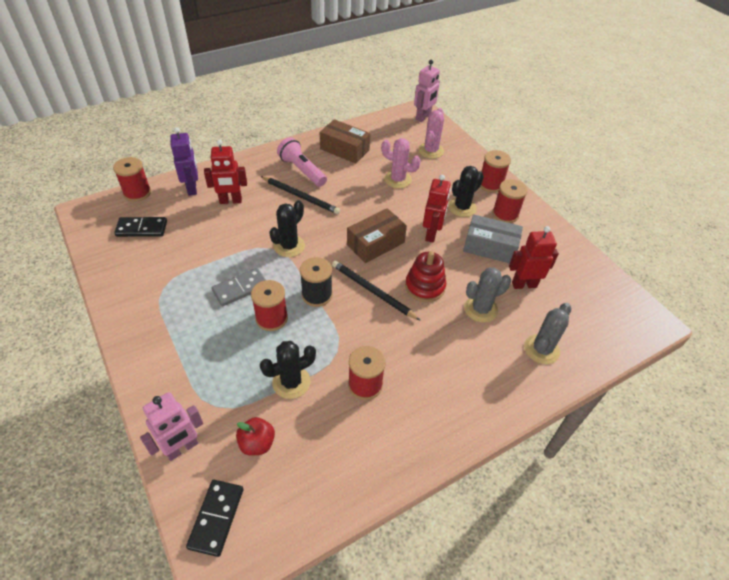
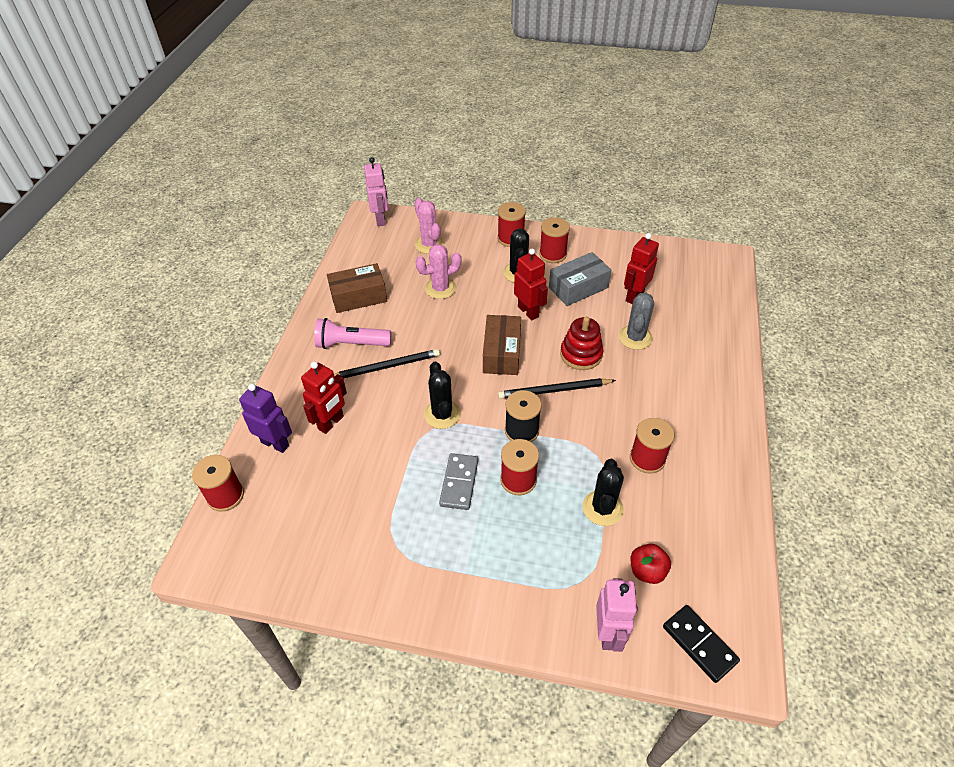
camera: 45 degrees left, 0 degrees up
(142, 228) = (288, 520): black domino -> none
(541, 349) = (702, 331): grey cactus -> none

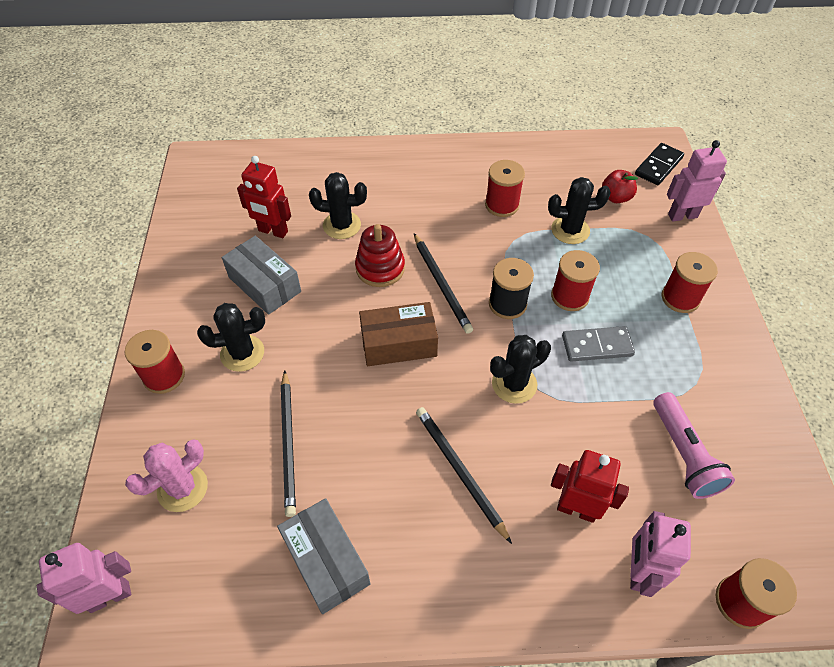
camera: 105 degrees left, 5 degrees up
(275, 443) = (638, 571): purple robot -> pink robot
(351, 344) = (430, 535): pink flashlight -> pink flashlight (683, 454)
(358, 297) = (326, 561): brown box -> grey box
(440, 288) = (288, 443): pink cactus -> black pencil
(528, 311) = (318, 329): red robot -> none
(552, 254) = (198, 320): red spool -> red spool (680, 298)
(635, 337) = (342, 225): grey cactus -> black cactus

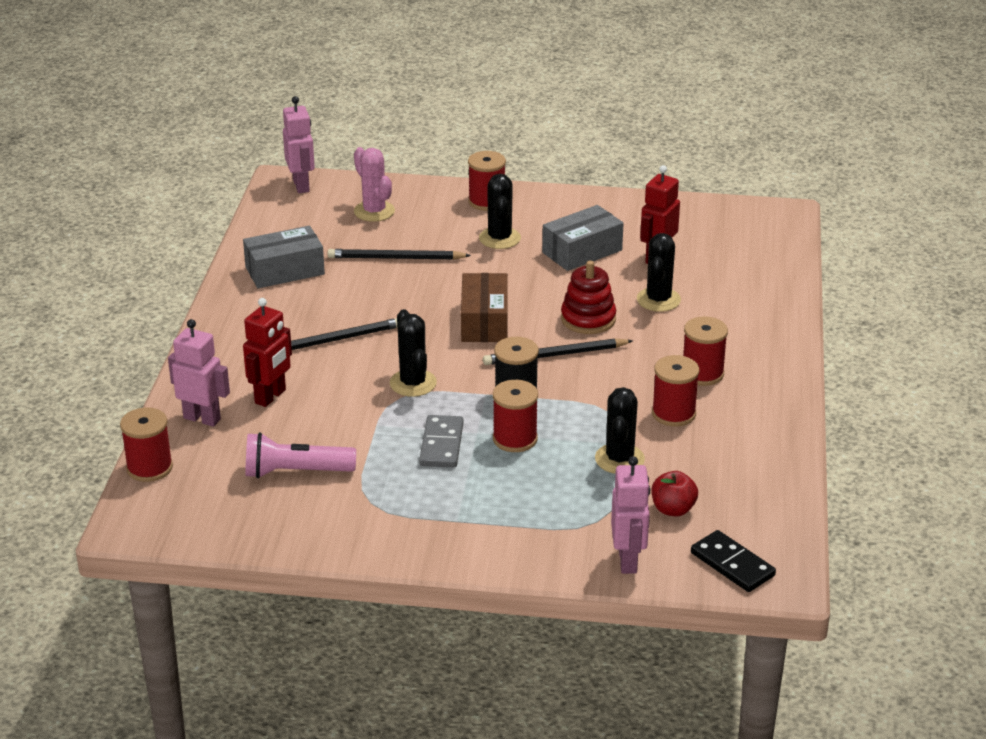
camera: 100 degrees right, 20 degrees down
(680, 298) = (489, 521): red spool -> red spool (702, 373)

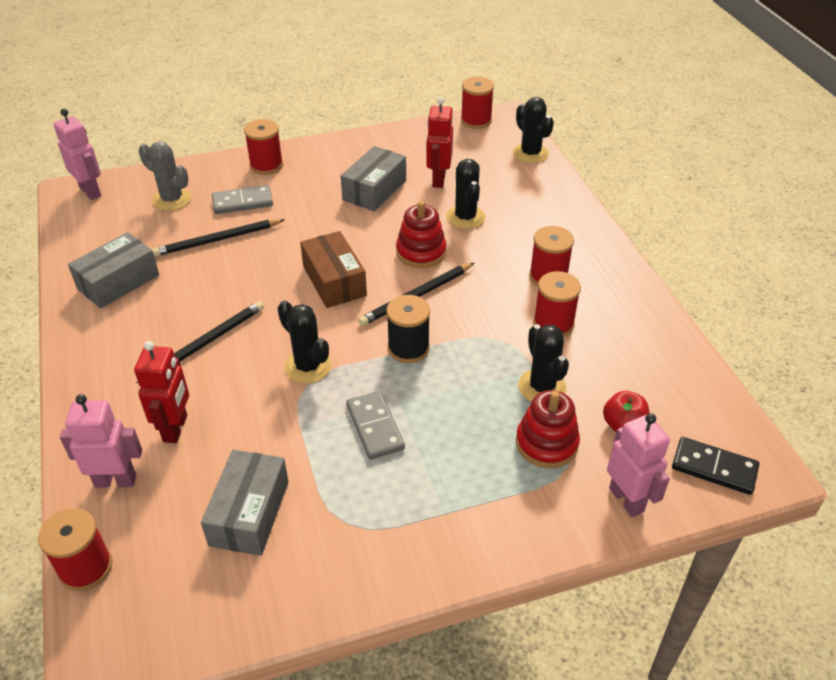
camera: 25 degrees left, 10 degrees up
(296, 472) = (249, 513): pink flashlight -> grey box
(374, 211) = (172, 199): pink cactus -> grey cactus
(441, 230) = (242, 202): none -> grey domino
(499, 238) = (298, 196): black cactus -> black cactus (530, 153)
(515, 439) = (438, 397): red spool -> red spool (476, 120)
(588, 501) = (546, 443): none -> red stacking toy

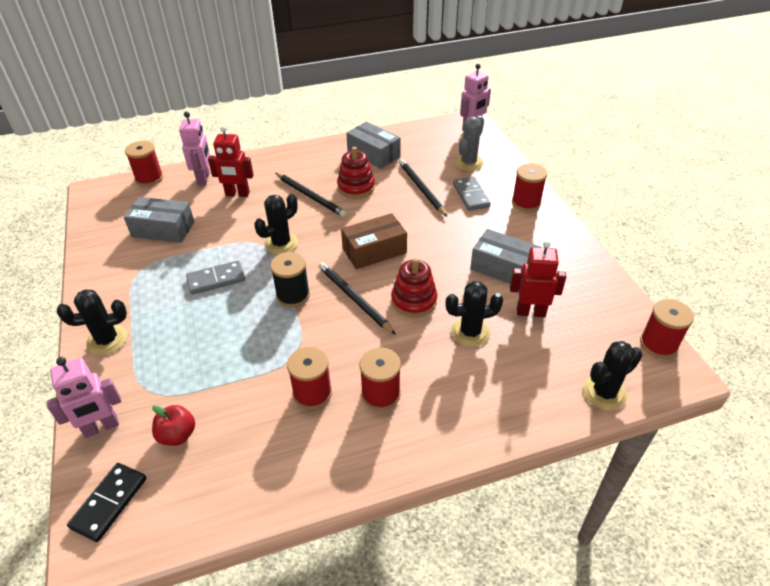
camera: 90 degrees right, 0 degrees up
(542, 387) = (235, 379): black cactus -> black cactus (107, 340)
(546, 443) = (173, 378): red stacking toy -> red stacking toy (356, 187)

